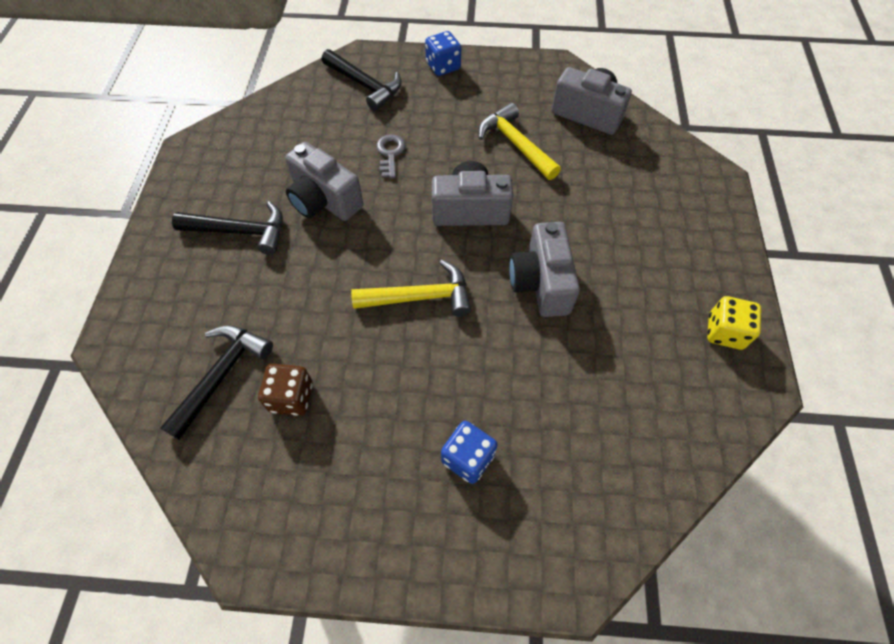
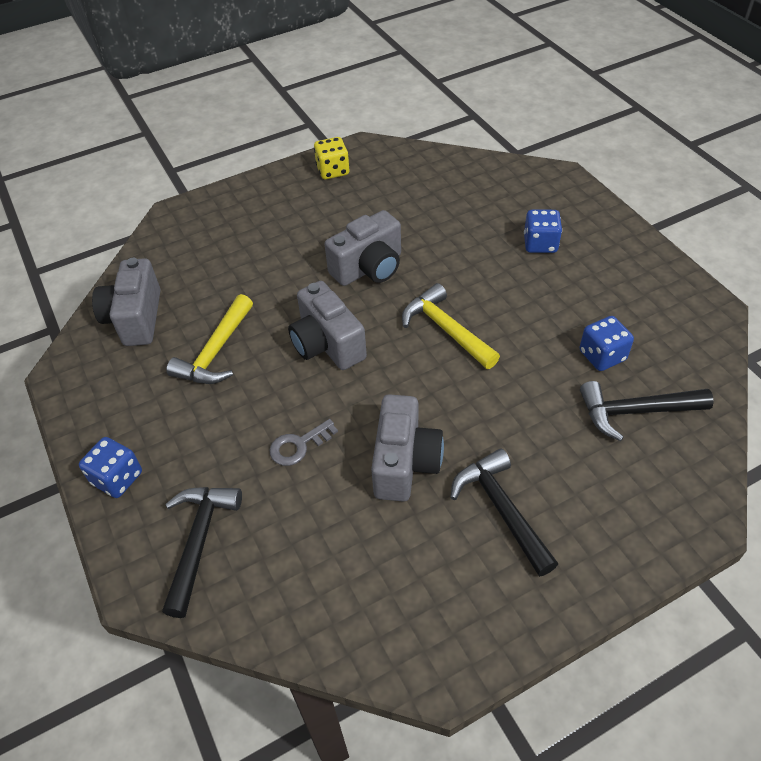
camera: 120 degrees left, 10 degrees down
(291, 397) = (602, 355): brown dice -> blue dice

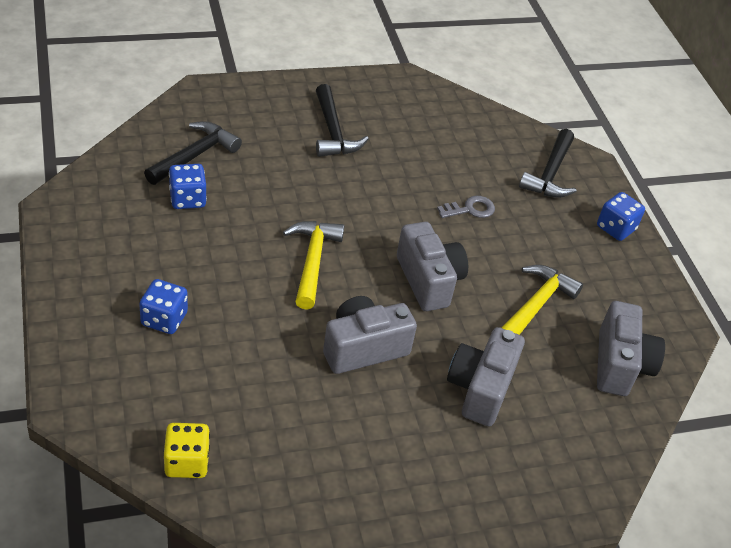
camera: 175 degrees left, 5 degrees down
(333, 171) = (364, 515): yellow dice -> yellow dice (187, 462)
(404, 463) = (390, 175): grey camera -> grey camera (480, 389)
(445, 329) = (312, 261): yellow hammer -> yellow hammer turned 150 degrees counterclockwise
(635, 412) = (195, 155): black hammer -> black hammer turned 60 degrees counterclockwise

